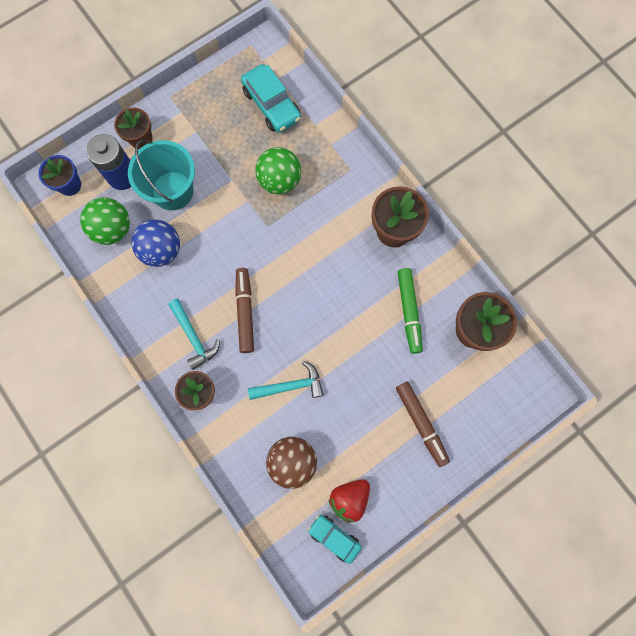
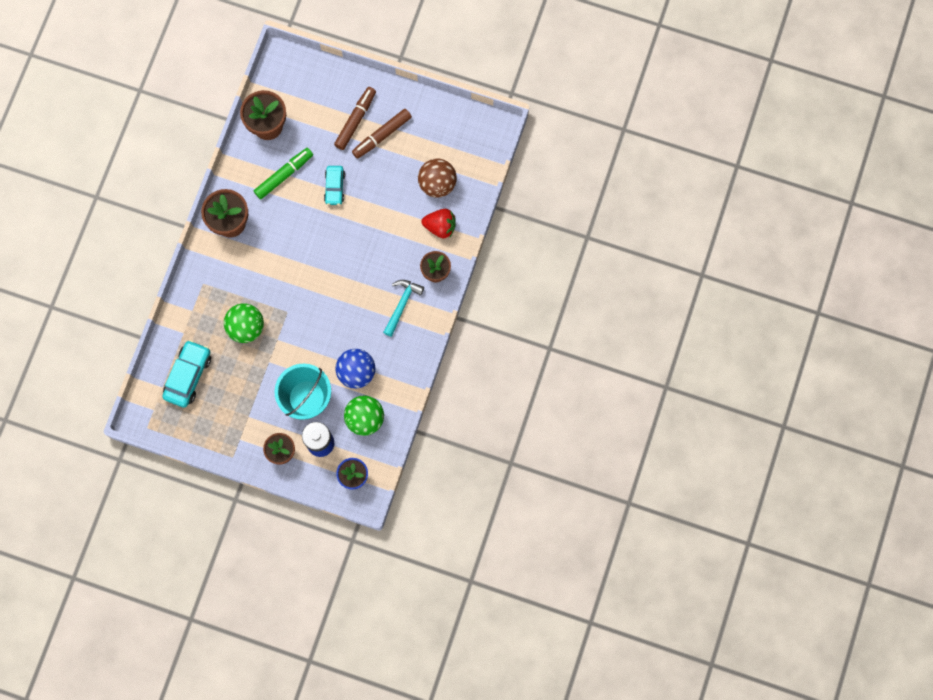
camera: 125 degrees left, 0 degrees up
(245, 312) = (360, 283): brown marker -> brown marker (382, 136)
(290, 386) = (389, 218): turquoise hammer -> none
(334, 537) = (465, 127): turquoise car -> turquoise car (334, 187)
(349, 498) = (435, 134): red strawberry -> red strawberry (440, 226)

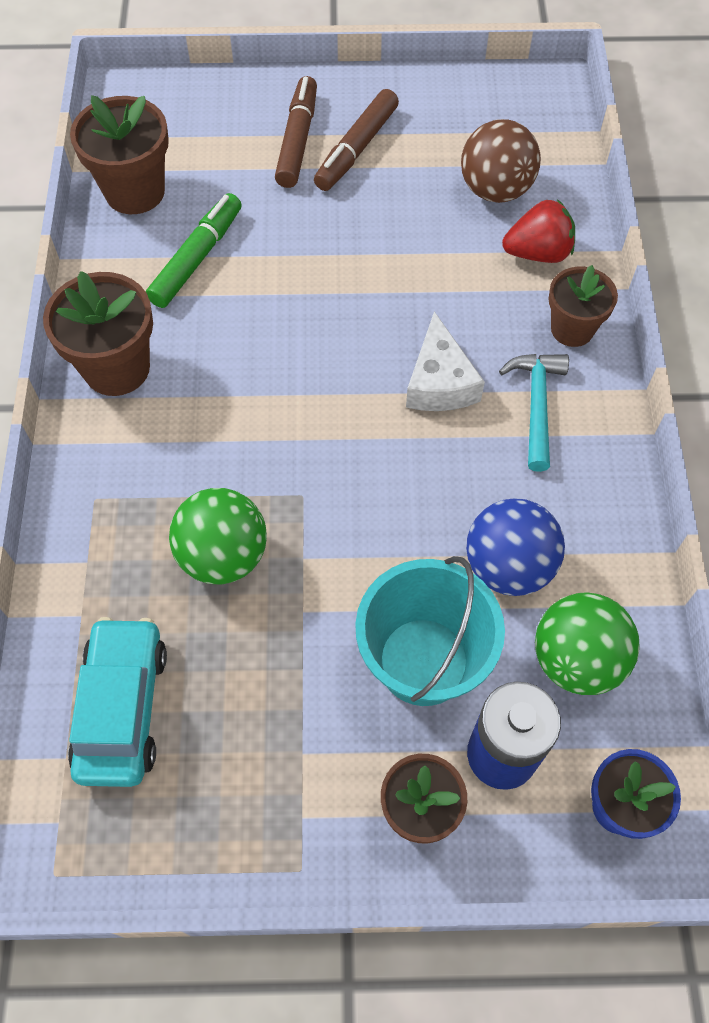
camera: 20 degrees left, 15 degrees down
(334, 187) = (305, 249): turquoise car -> none
(366, 278) = (439, 382): none -> white cheese

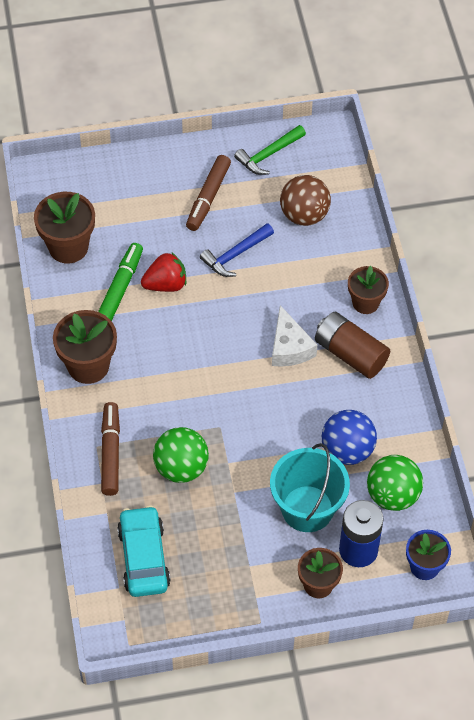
camera: 10 degrees left, 5 degrees down
(297, 140) = (167, 196): brown marker -> brown marker (110, 453)
(381, 233) = (235, 255): none -> blue hammer
(456, 102) = (268, 155): none -> green hammer
(536, 406) = (350, 354): turquoise hammer -> brown battery
(538, 253) = (337, 255): red strawberry -> red strawberry (165, 284)

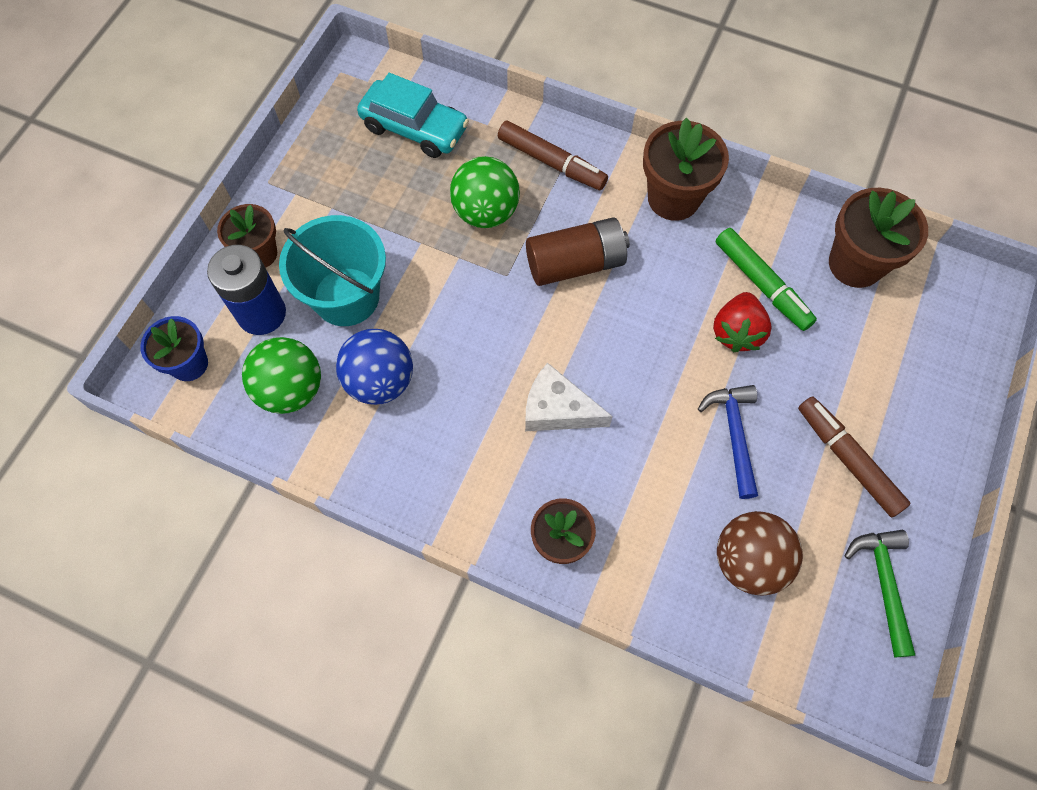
camera: 125 degrees right, 10 degrees up
(350, 354) = (500, 471): brown battery -> brown battery (575, 263)

